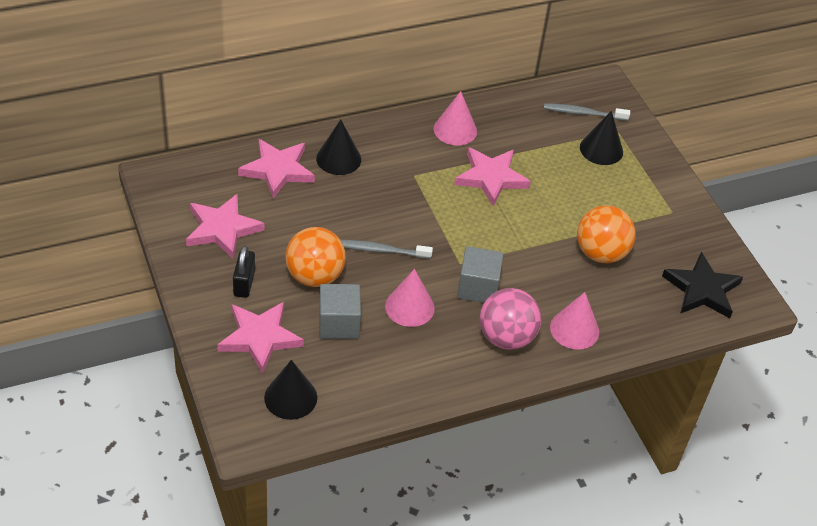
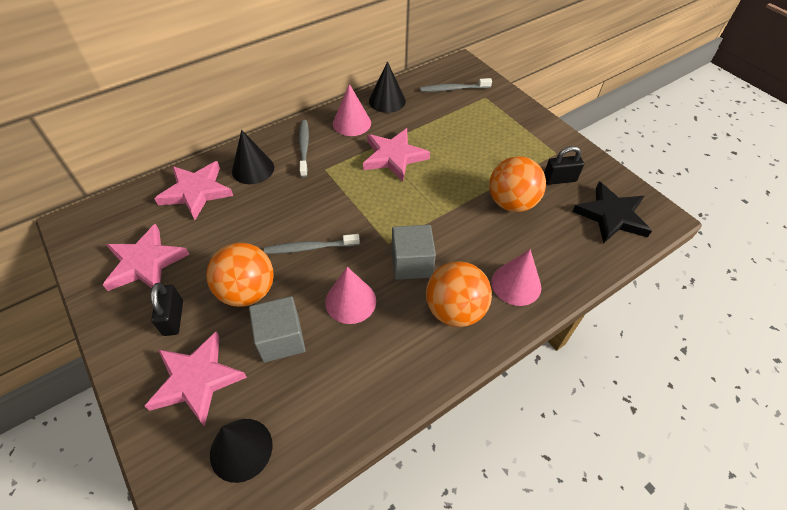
camera: 10 degrees left, 5 degrees up
(396, 147) = (304, 148): none -> grey toothbrush
(506, 337) = (454, 310): pink ball -> orange ball
(601, 149) = (478, 114): black cone -> black cone (387, 101)
(663, 241) = (559, 179): none -> black padlock

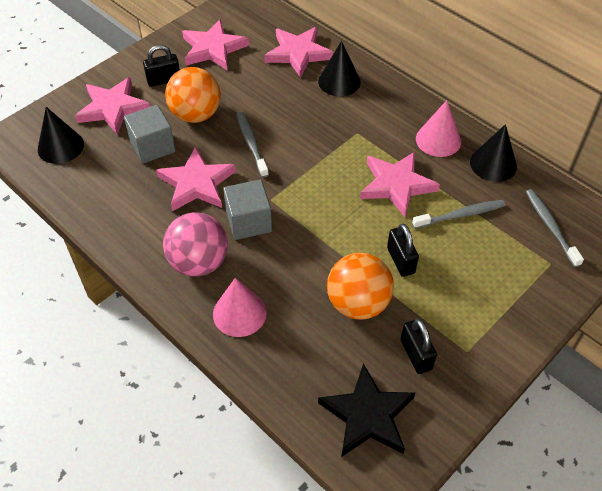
camera: 80 degrees right, 0 degrees up
(304, 148) = (383, 110): grey toothbrush -> grey toothbrush (460, 215)
(350, 301) = (197, 183): pink cone -> pink star
(454, 310) = (199, 262): orange ball -> pink ball
(472, 170) = (400, 260): none -> black padlock

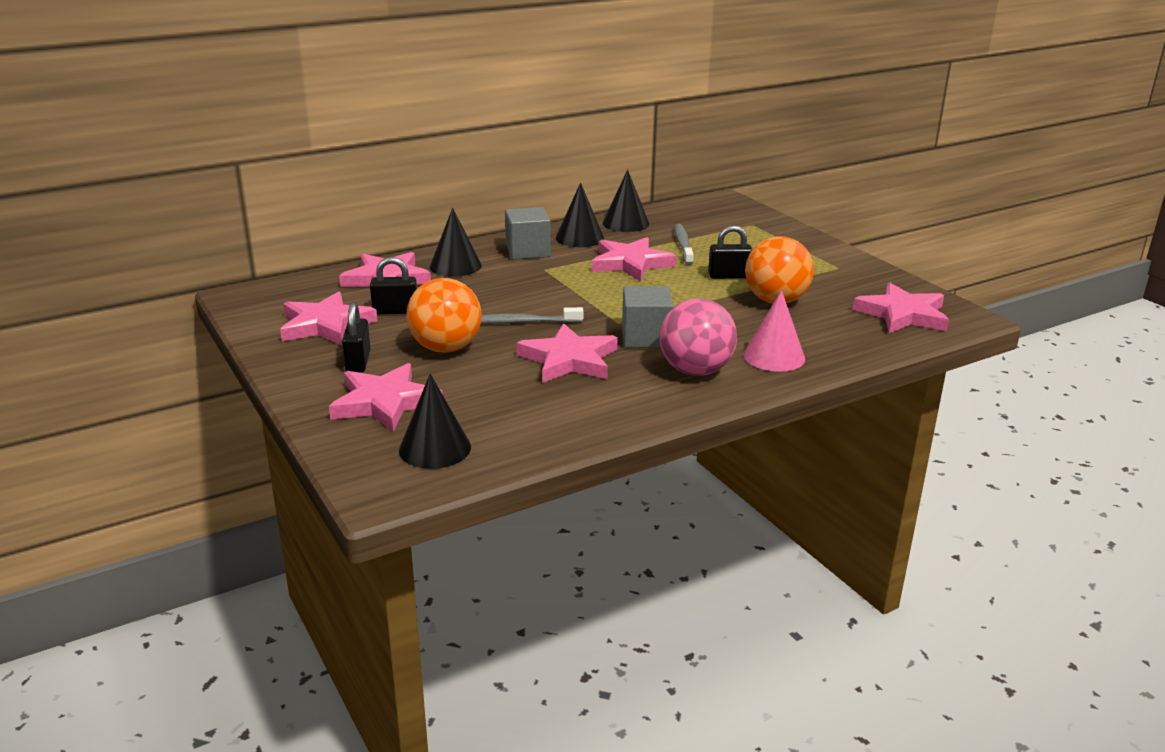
camera: 75 degrees left, 25 degrees down
(152, 146) = (484, 381): grey cube -> grey cube (528, 251)
(367, 415) = (902, 314): black star -> pink star
(416, 355) = (839, 286): black padlock -> black padlock (395, 311)
(438, 140) = (579, 238): pink cone -> black cone
(550, 227) = (712, 217): grey toothbrush -> none

